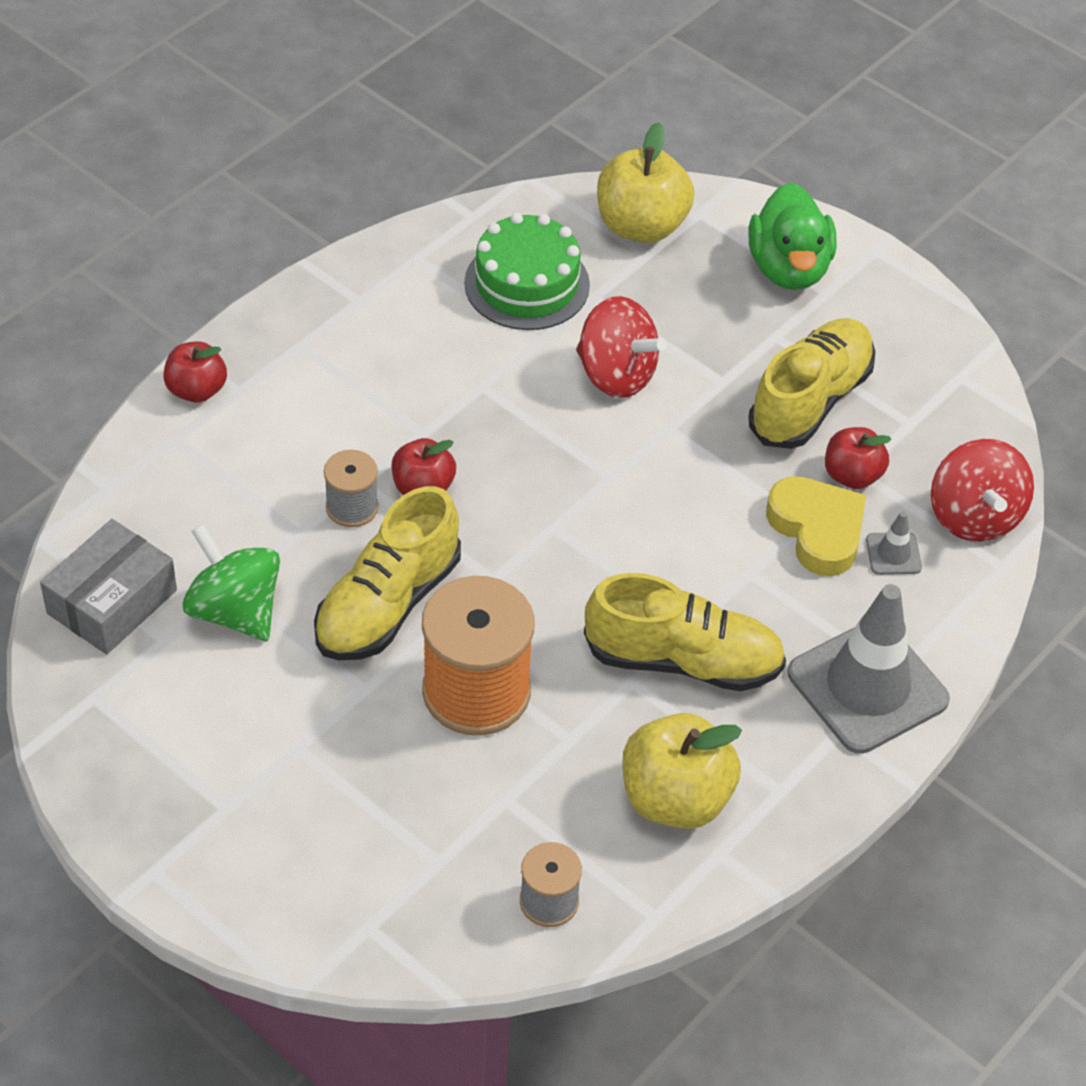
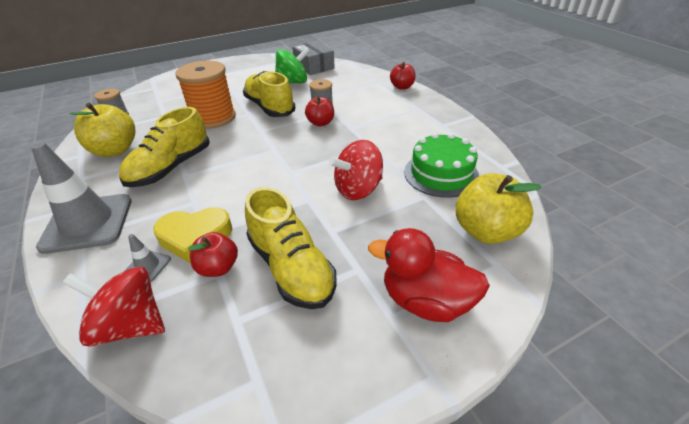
camera: 115 degrees right, 10 degrees down
(788, 268) = (425, 301): green duck -> red duck

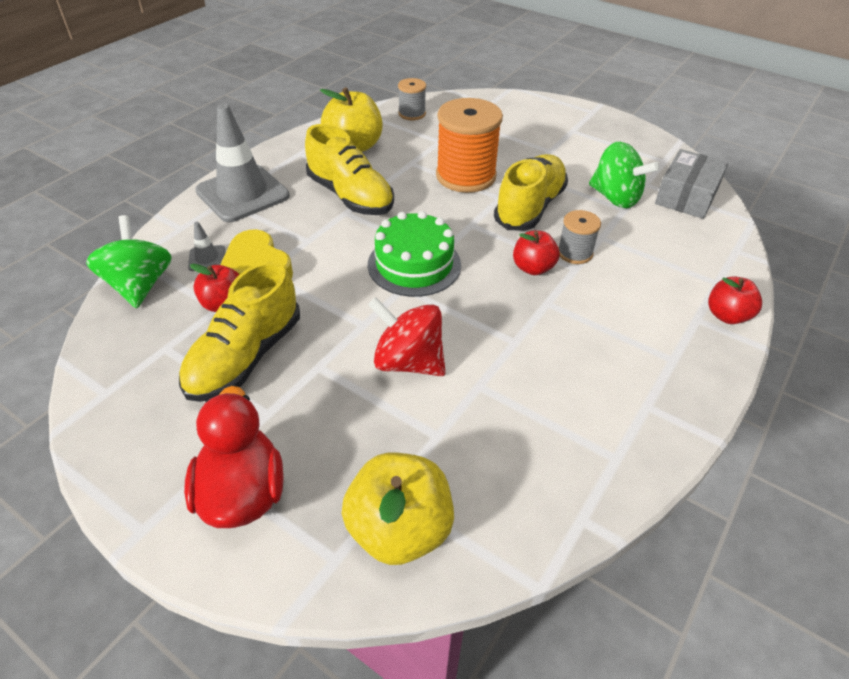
camera: 60 degrees right, 5 degrees up
(131, 325) = (140, 285): red spinning top -> green spinning top
(171, 168) = (350, 196): yellow shoe -> yellow shoe turned 135 degrees counterclockwise
(441, 174) = (503, 440): green cake -> green cake (414, 264)

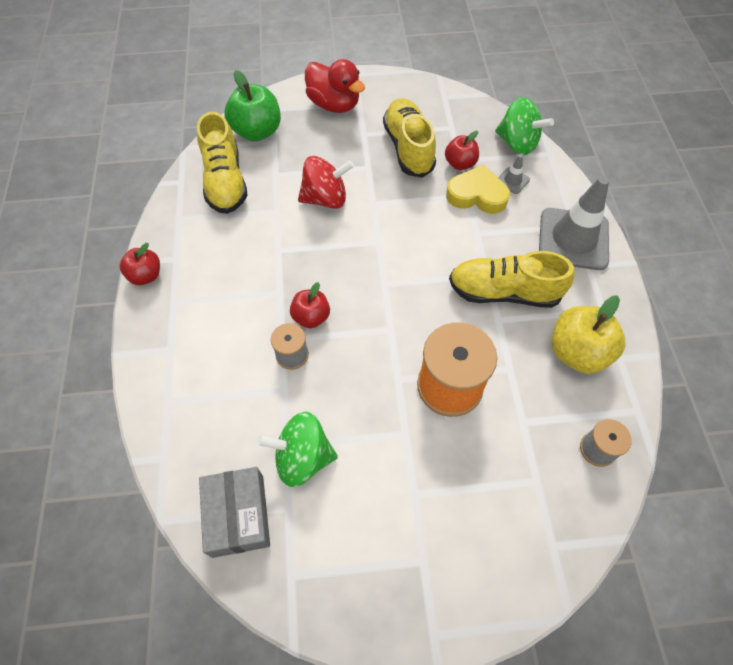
camera: 140 degrees right, 15 degrees up
(399, 529) = (257, 131): yellow apple -> green apple
(414, 264) = (390, 263): green cake -> none
(530, 207) = (364, 384): yellow shoe -> yellow shoe (225, 181)
(727, 315) = (149, 367): red apple -> red apple (146, 275)

